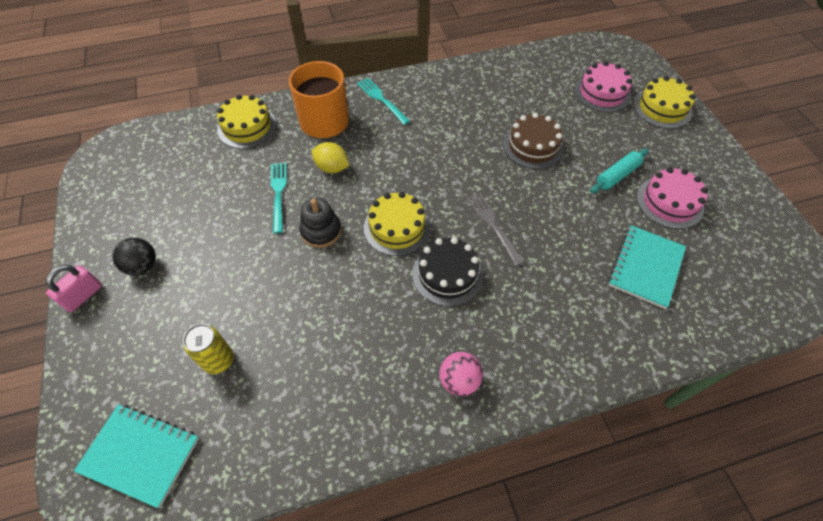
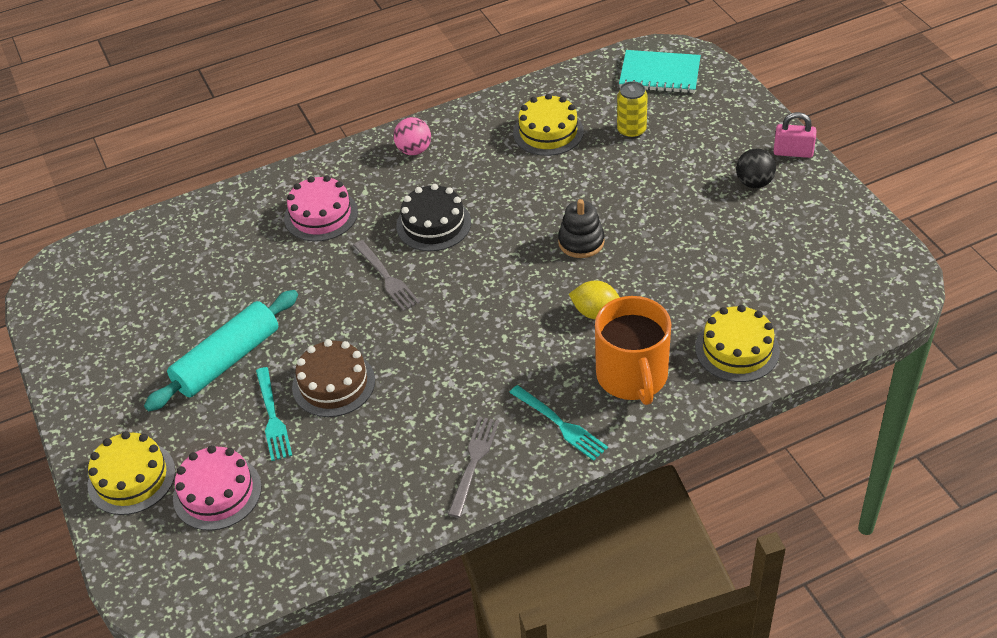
camera: 175 degrees right, 10 degrees down
(83, 296) = (793, 152): pink padlock -> pink padlock turned 75 degrees clockwise
(278, 194) = (648, 272): turquoise fork -> turquoise fork (272, 417)
(397, 227) = (496, 259): yellow cake -> yellow cake (548, 132)
(440, 87) = (473, 462): none -> grey fork
(617, 175) = (227, 360): turquoise rolling pin -> turquoise rolling pin, size x1.72
(645, 267) = (222, 262): turquoise notebook -> none
(669, 202) = (171, 336): pink cake -> pink cake (321, 215)

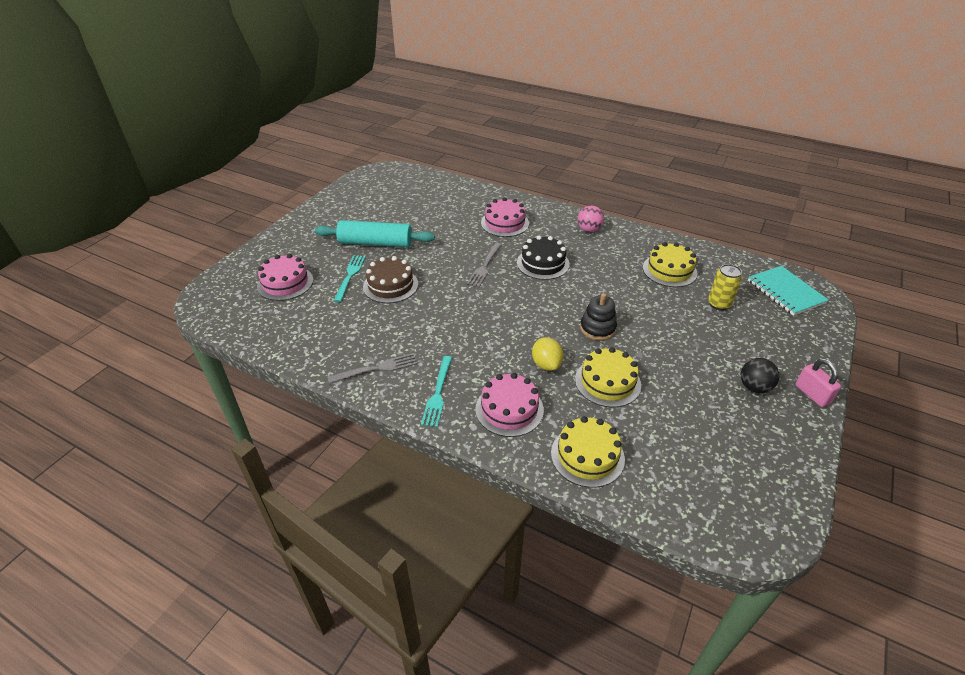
camera: 50 degrees right, 5 degrees down
(131, 478) = (276, 252): yellow cake -> yellow cake (607, 382)
(272, 417) = (350, 276): turquoise fork -> turquoise fork turned 150 degrees clockwise
(632, 376) = (509, 409): orange mug -> pink cake

